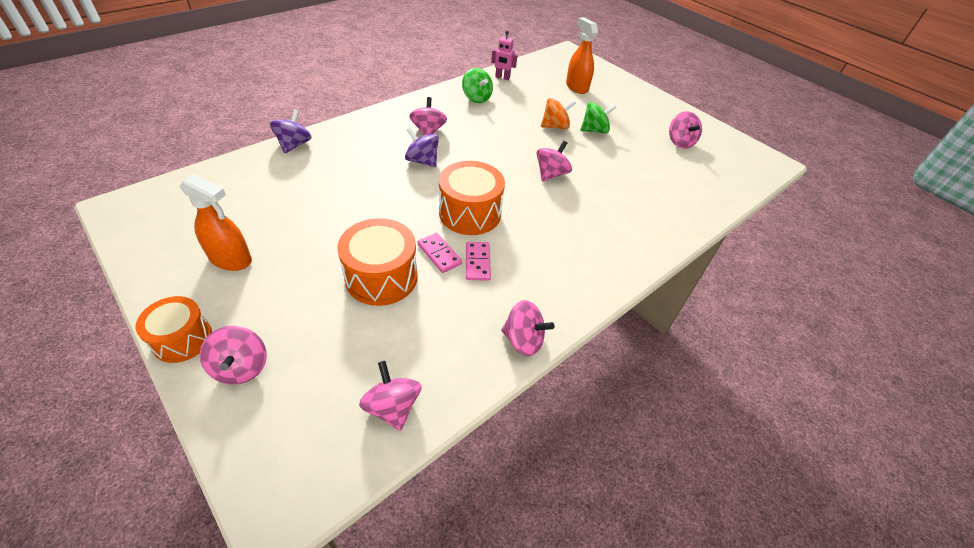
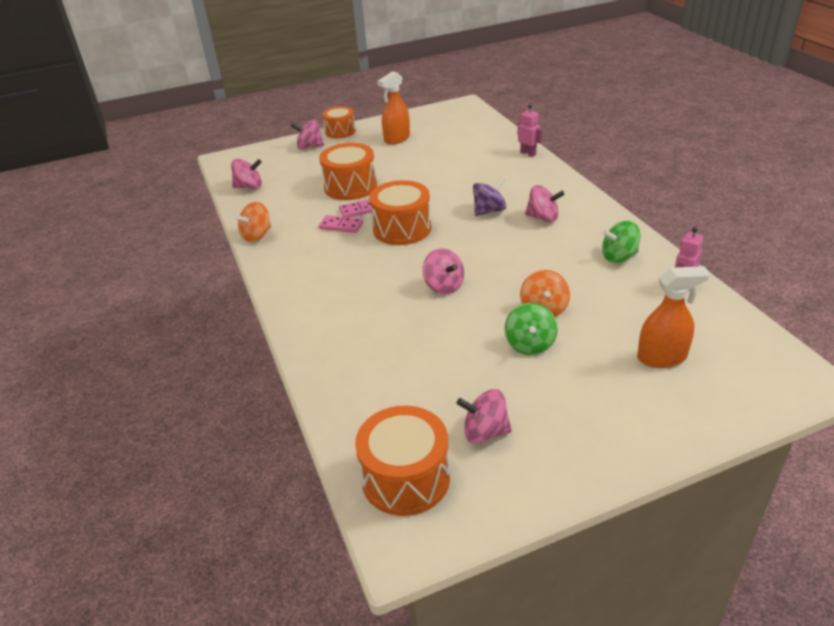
camera: 115 degrees right, 10 degrees down
(294, 145) = (528, 153): purple spinning top -> pink robot
(523, 340) = (257, 236): pink spinning top -> orange spinning top
(735, 166) = (405, 478): none -> orange drum

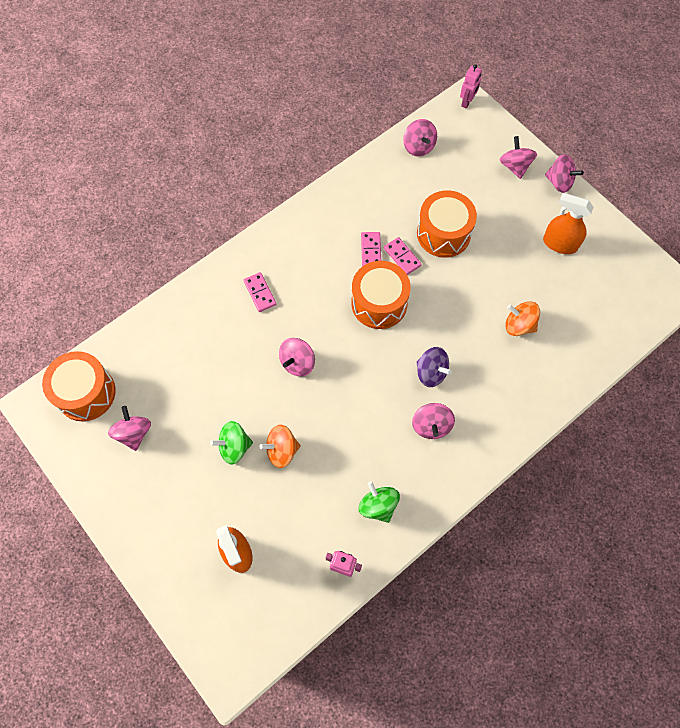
camera: 70 degrees right, 30 degrees up
(257, 236) = (338, 189): orange spinning top -> orange spinning top (519, 325)
(340, 131) = (559, 182): orange drum -> pink spinning top
(345, 302) = (260, 293): none -> pink domino
(528, 153) = (566, 387): pink robot -> pink robot (467, 102)

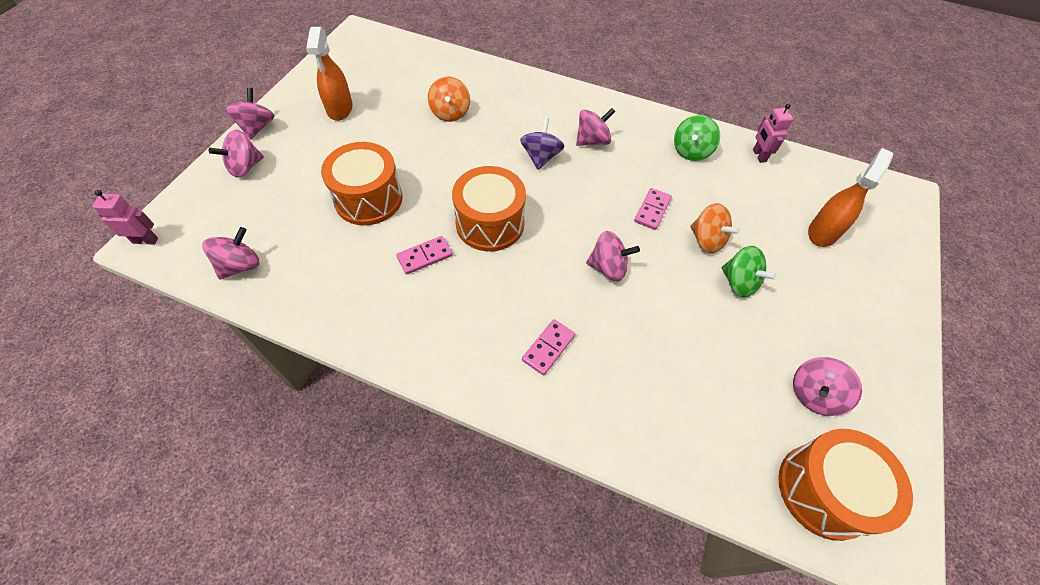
camera: 120 degrees left, 10 degrees down
(402, 257) = (418, 224): pink domino -> pink domino (652, 210)

